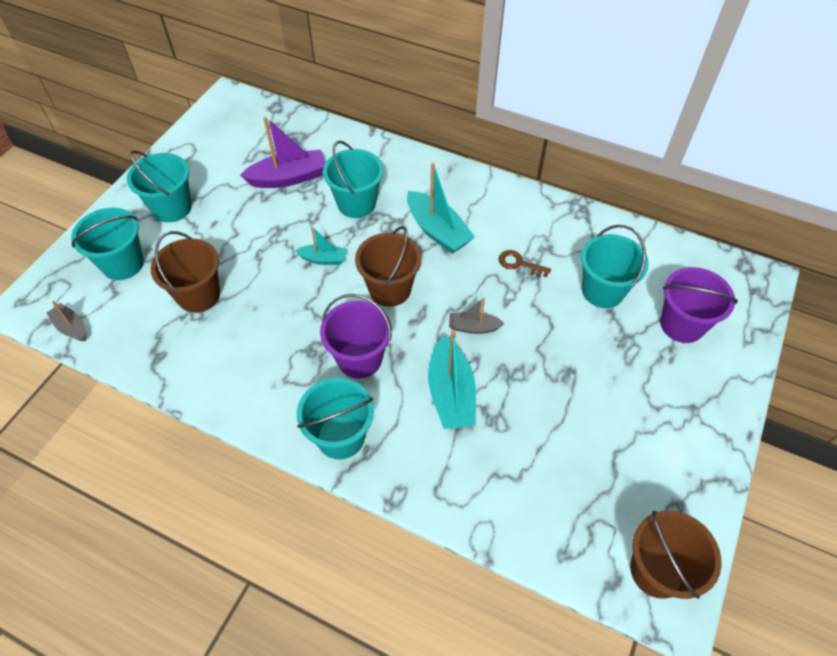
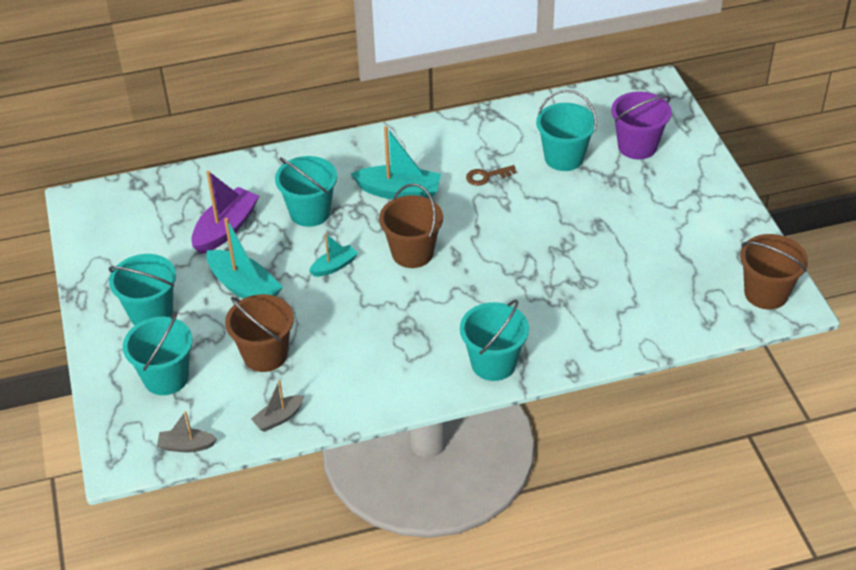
camera: 40 degrees left, 10 degrees down
(359, 359) = (447, 310): purple bucket -> none
(451, 393) = (536, 287): turquoise boat -> turquoise boat (244, 287)
(473, 327) = (503, 237): grey boat -> grey boat (278, 418)

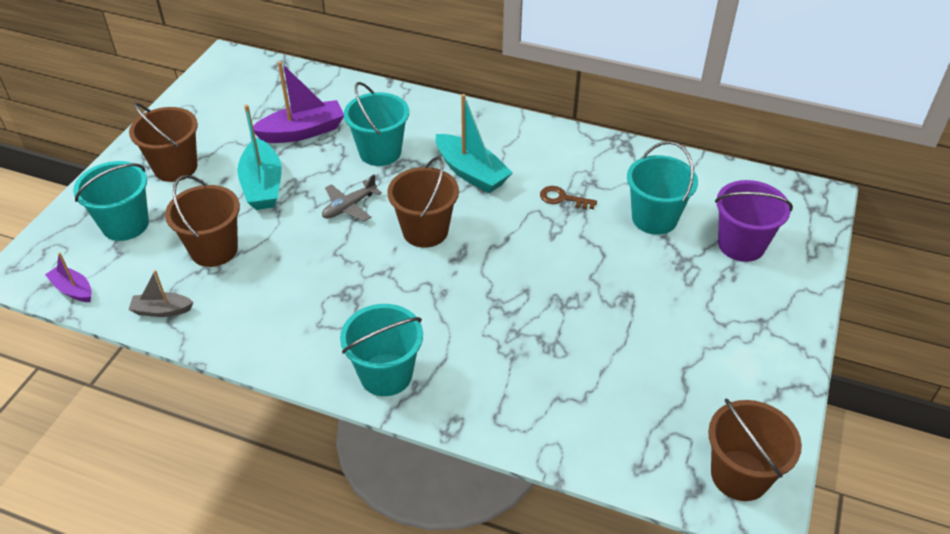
camera: 35 degrees right, 0 degrees up
(151, 313) = (175, 167): turquoise bucket -> brown bucket
(186, 446) = (73, 289): grey boat -> purple boat
(334, 266) = (349, 207): turquoise boat -> grey plane

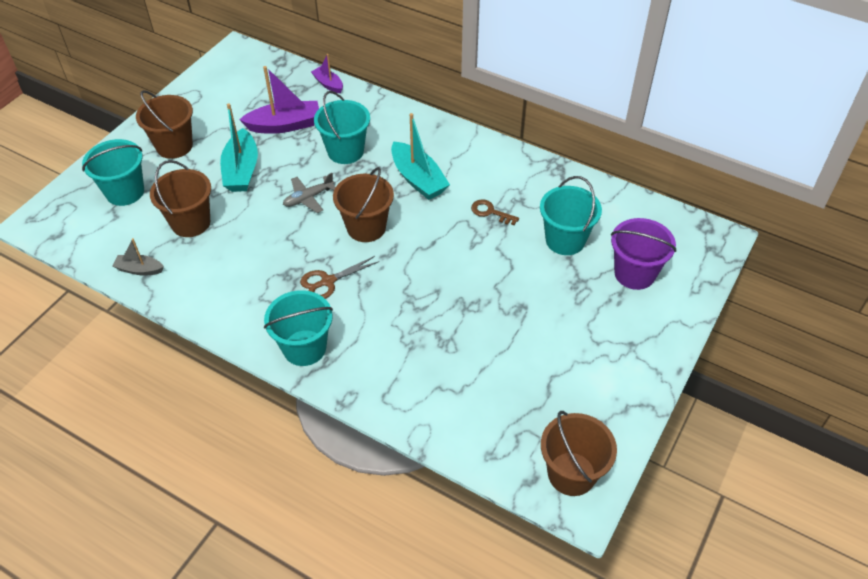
camera: 10 degrees right, 5 degrees up
(73, 289) = (74, 243): purple boat -> purple boat (328, 84)
(395, 296) = (328, 281): none -> brown scissors

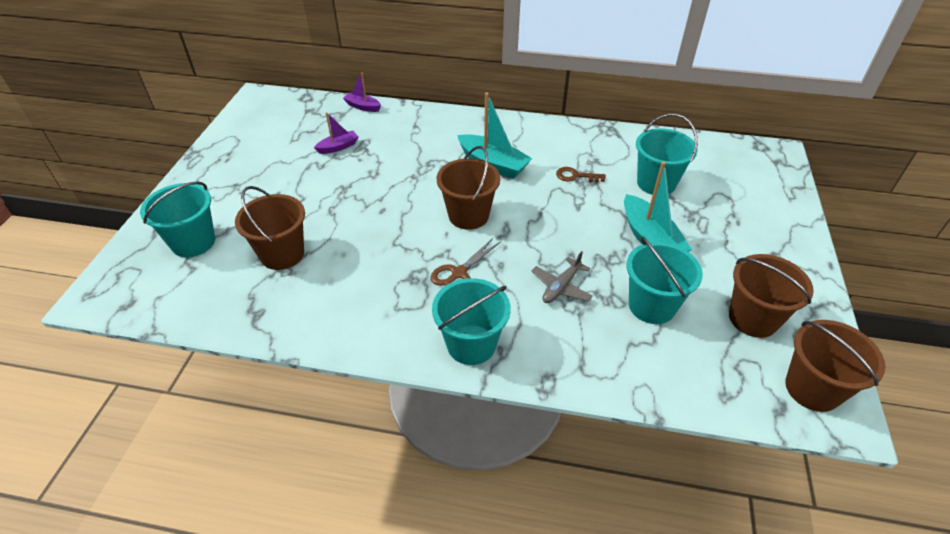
camera: 20 degrees left, 5 degrees down
(139, 269) = (244, 315): grey boat -> none
(174, 146) = (230, 188): brown bucket -> brown bucket (753, 318)
(241, 170) = (314, 194): turquoise boat -> turquoise boat (650, 239)
(285, 125) = (338, 147): purple boat -> purple boat, size x0.56
(308, 198) = (396, 203): grey plane -> grey plane (561, 287)
(345, 151) = (410, 156): turquoise bucket -> turquoise bucket (651, 306)
(634, 273) = (733, 195): purple bucket -> none

